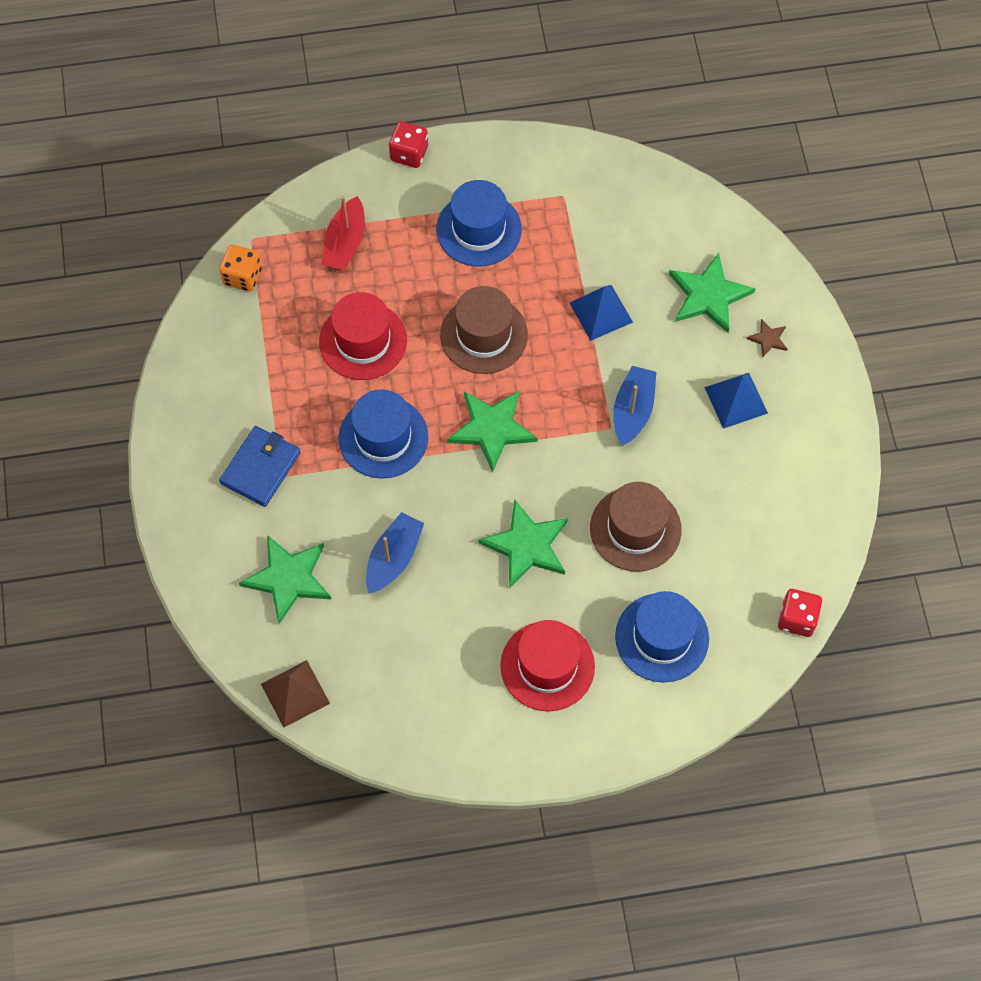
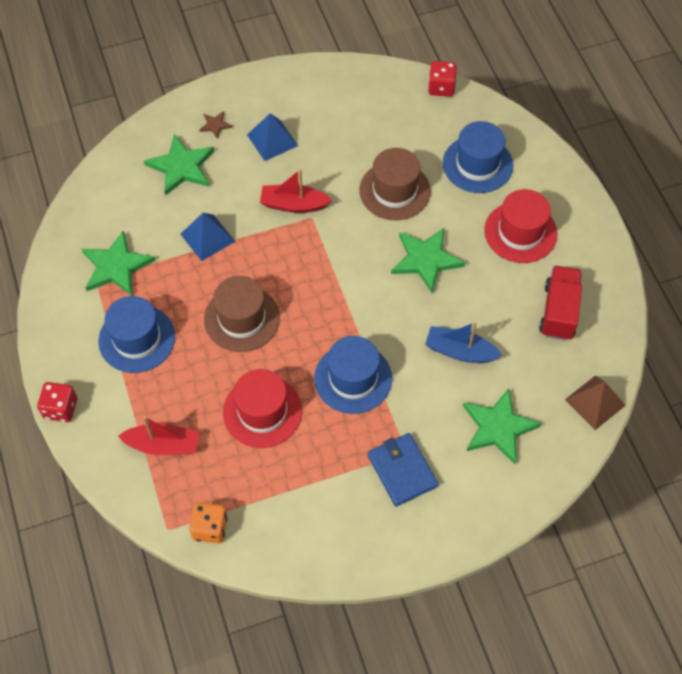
camera: 100 degrees left, 5 degrees down
(261, 468) = (402, 470): blue wallet -> blue wallet turned 45 degrees clockwise
(424, 683) = (559, 311): none -> red truck
(492, 429) = (329, 299): green star -> green star (116, 266)
(633, 411) = (294, 204): blue boat -> red boat

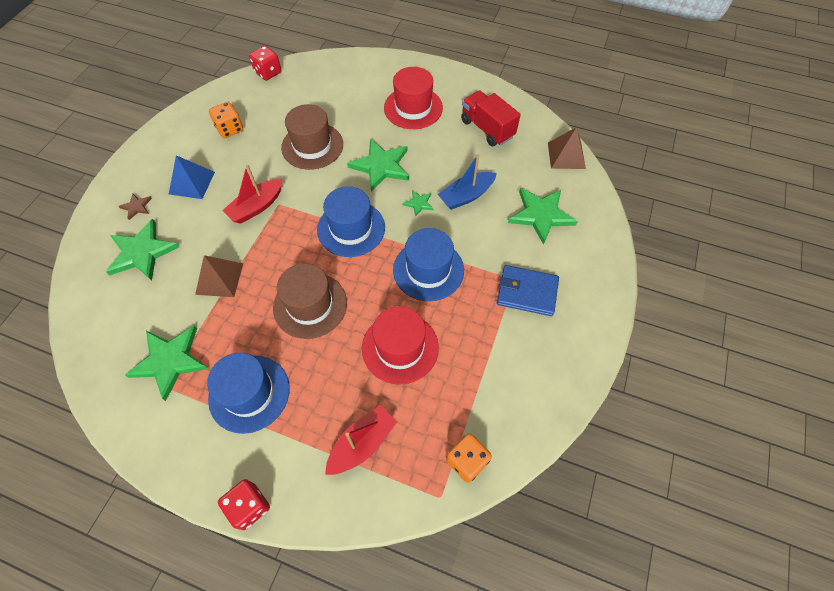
camera: 50 degrees left, 0 degrees up
(207, 237) = (219, 278): blue pyramid -> brown pyramid
(350, 116) = (230, 129): none -> orange dice
(414, 320) = (419, 203): none -> green star
(477, 164) = (343, 94): blue hat -> blue hat (351, 228)

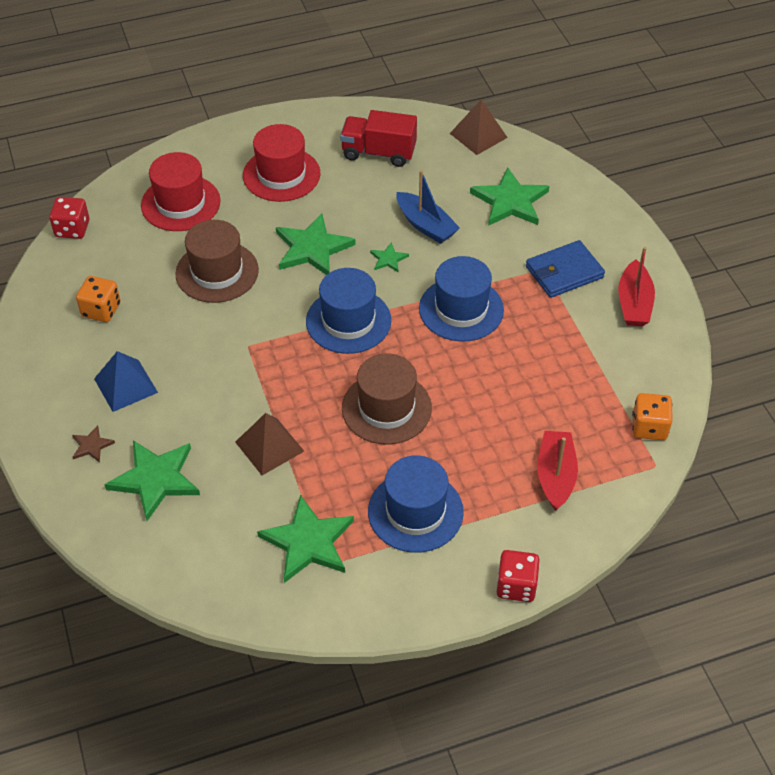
camera: 40 degrees left, 10 degrees down
(256, 207) = (227, 362): red boat -> red boat (634, 303)
(400, 347) = (506, 386): red hat -> red hat (180, 203)
(466, 196) = (425, 225): blue boat -> blue boat turned 60 degrees counterclockwise

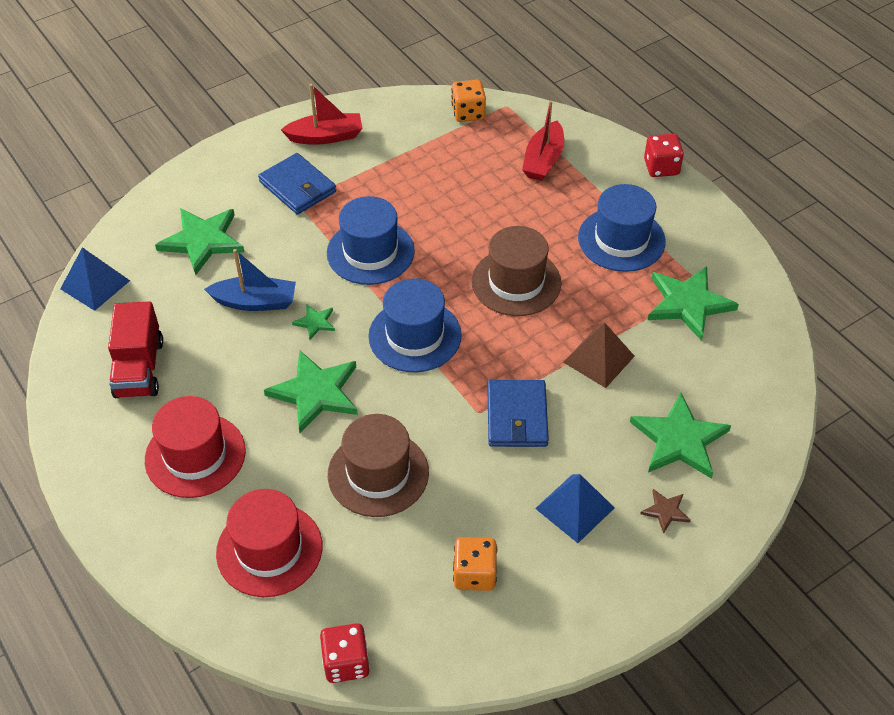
camera: 105 degrees left, 0 degrees up
(232, 370) = (517, 416): none -> blue wallet
(425, 225) = (255, 302): blue boat -> blue boat turned 60 degrees clockwise
(478, 135) = (95, 284): brown pyramid -> blue pyramid
(555, 476) = (543, 160): red boat -> red boat turned 60 degrees counterclockwise

